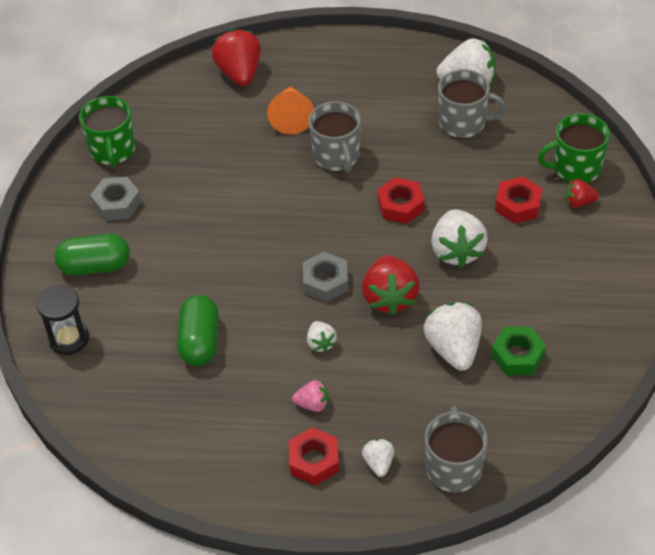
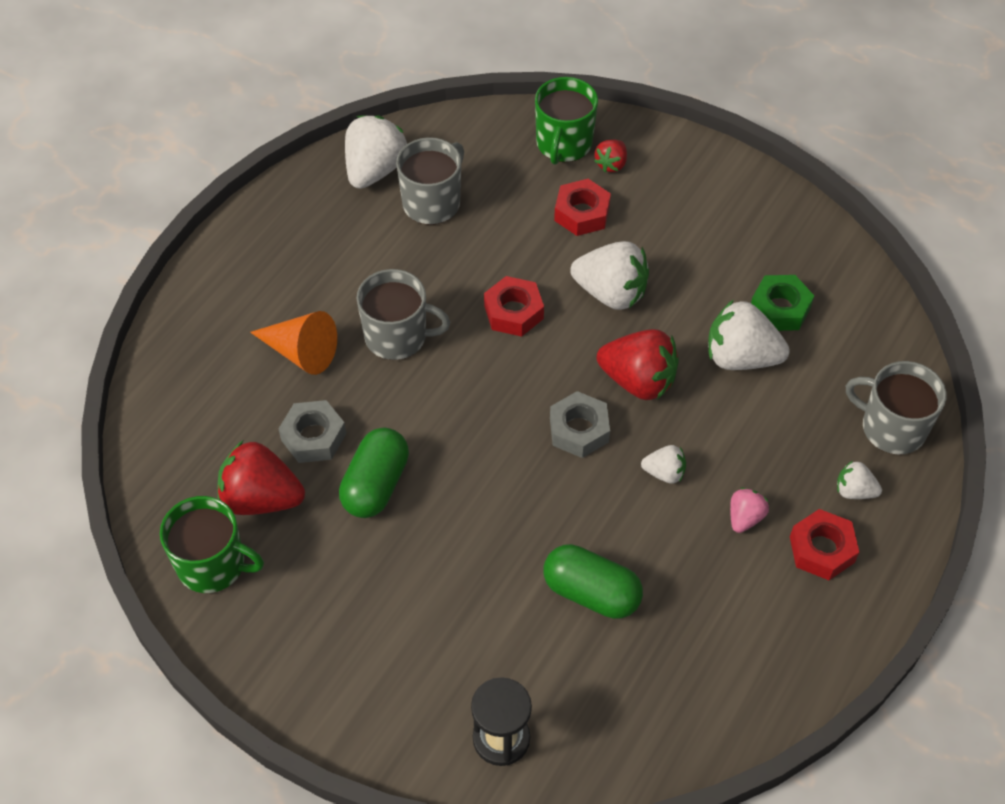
camera: 65 degrees left, 5 degrees up
(95, 266) = (400, 662): green capsule -> green capsule (376, 485)
(117, 203) = (310, 595): grey nut -> grey nut (313, 437)
(239, 73) = (186, 372): red strawberry -> red strawberry (261, 498)

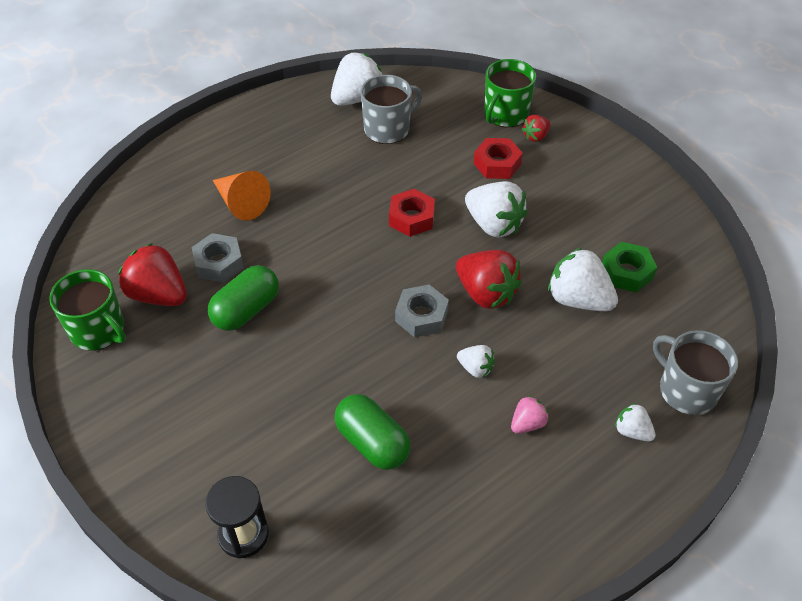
camera: 20 degrees right, 5 degrees down
(397, 336) = (316, 211): grey mug -> none
(822, 549) = (583, 470): red nut -> none

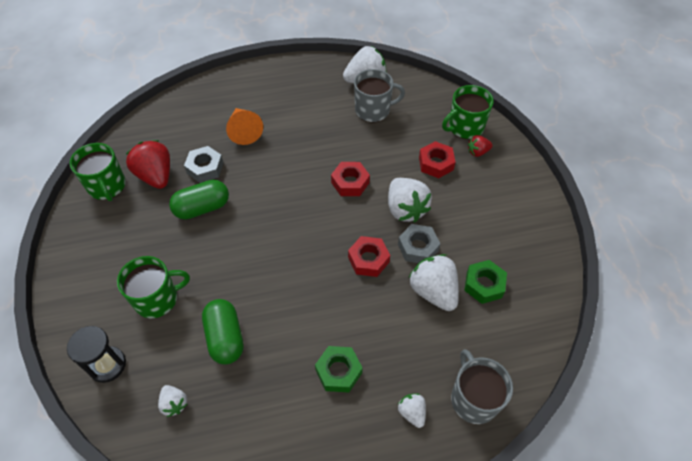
camera: 25 degrees right, 5 degrees up
(257, 434) = (157, 299): none -> green mug
(421, 316) = (313, 258): grey nut -> grey nut (418, 247)
(475, 368) = (327, 313): white strawberry -> white strawberry (174, 403)
(486, 293) = (368, 260): red strawberry -> red nut
(527, 423) = (338, 371): pink strawberry -> green nut

